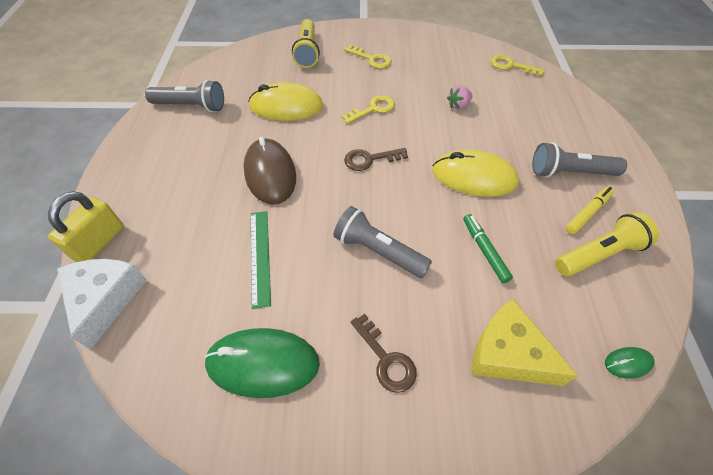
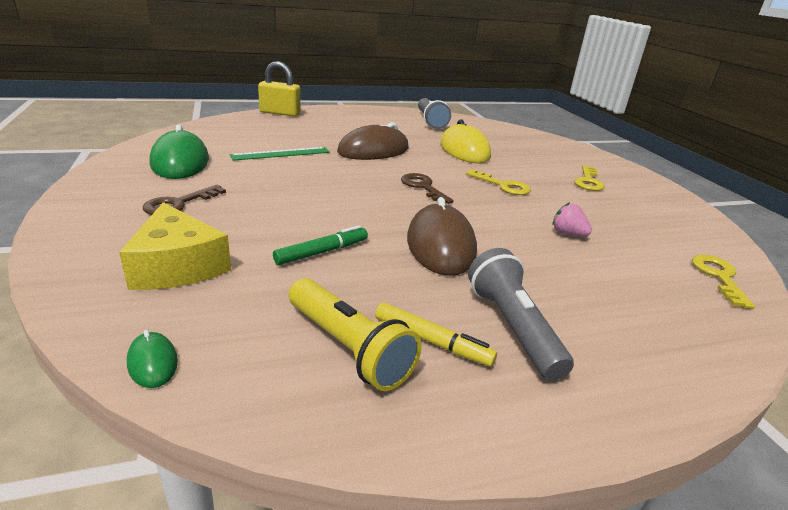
camera: 70 degrees right, 25 degrees down
(105, 299) = (233, 119): white cheese -> none
(307, 52) = (556, 153): yellow flashlight -> none
(378, 251) = (301, 196): grey flashlight -> none
(474, 177) = (441, 245): yellow mouse -> brown mouse
(508, 354) = (177, 266): yellow cheese -> yellow cheese turned 135 degrees clockwise

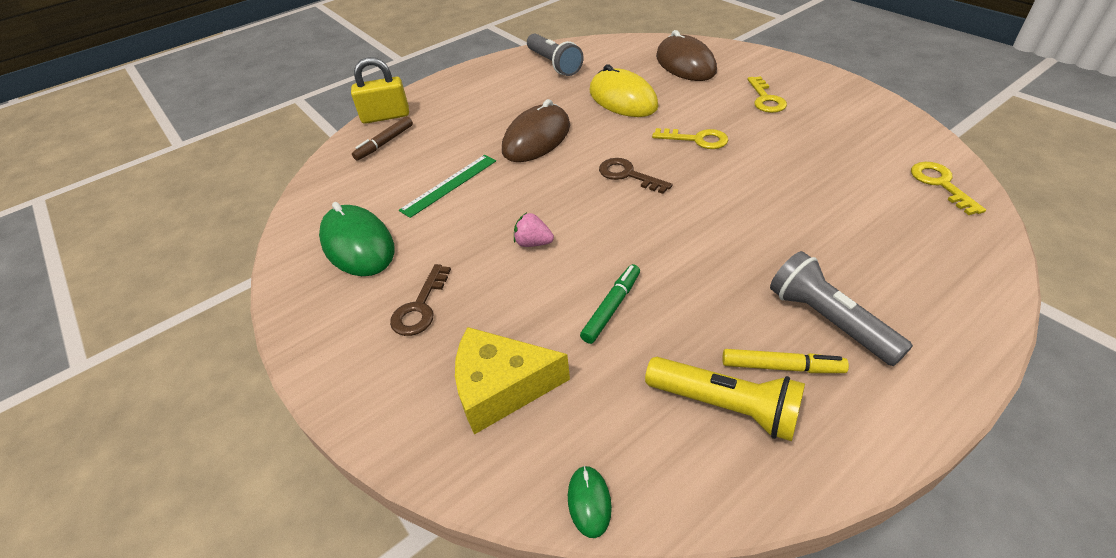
camera: 15 degrees left, 15 degrees up
(153, 362) = (589, 502): green mouse -> green mouse turned 45 degrees clockwise
(177, 266) = (501, 387): yellow cheese -> yellow cheese turned 135 degrees clockwise
(263, 124) = (384, 143): none -> brown marker
(441, 245) = (704, 249): brown mouse -> brown mouse (685, 64)
(567, 234) = (796, 184): pink strawberry -> pink strawberry (533, 243)

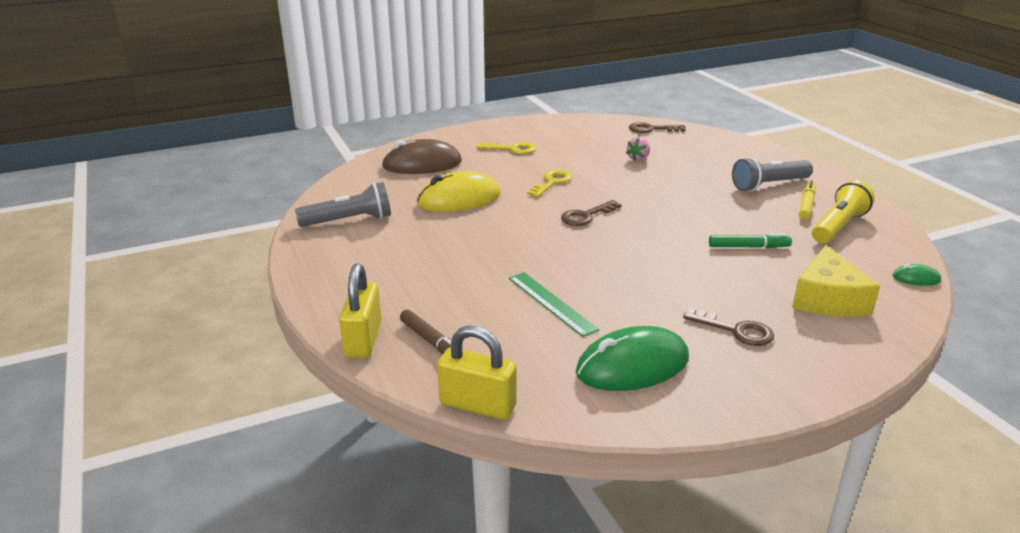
camera: 80 degrees left, 15 degrees down
(310, 179) = (477, 405): none -> yellow padlock
(533, 243) = (663, 268): pink strawberry -> pink strawberry (638, 159)
(536, 138) = (497, 248): brown mouse -> none
(611, 307) = (748, 247): green marker -> green marker turned 135 degrees clockwise
(940, 184) = (651, 129): yellow key -> brown key

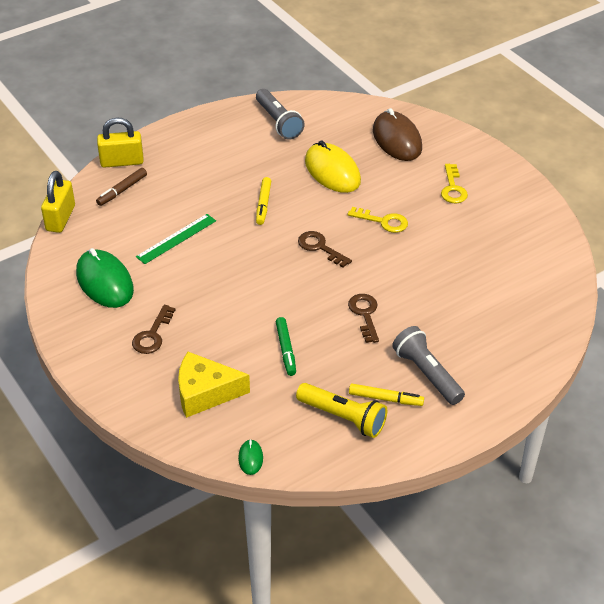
camera: 80 degrees right, 15 degrees up
(502, 241) = (263, 204): none -> yellow marker
(638, 159) = (461, 276): pink strawberry -> none
(651, 129) = (551, 285): brown key -> brown key (365, 314)

